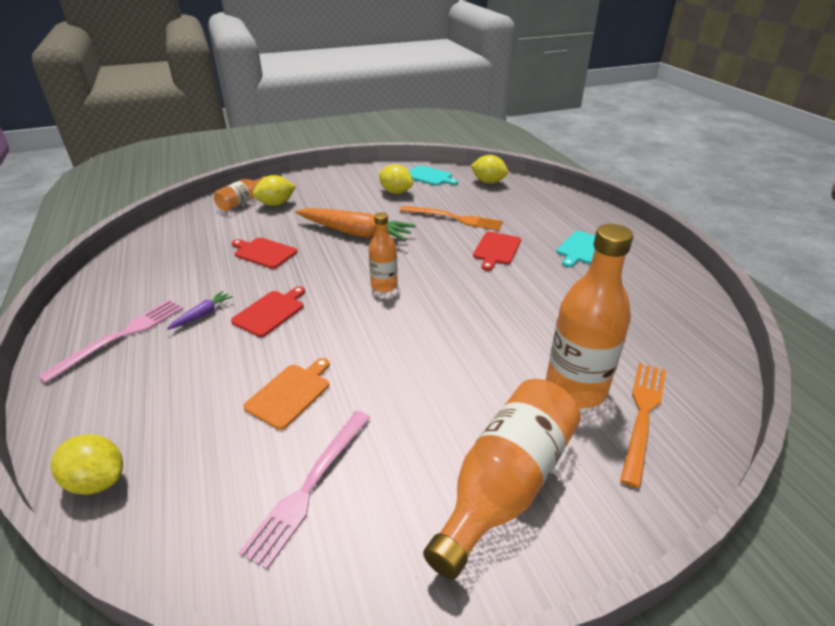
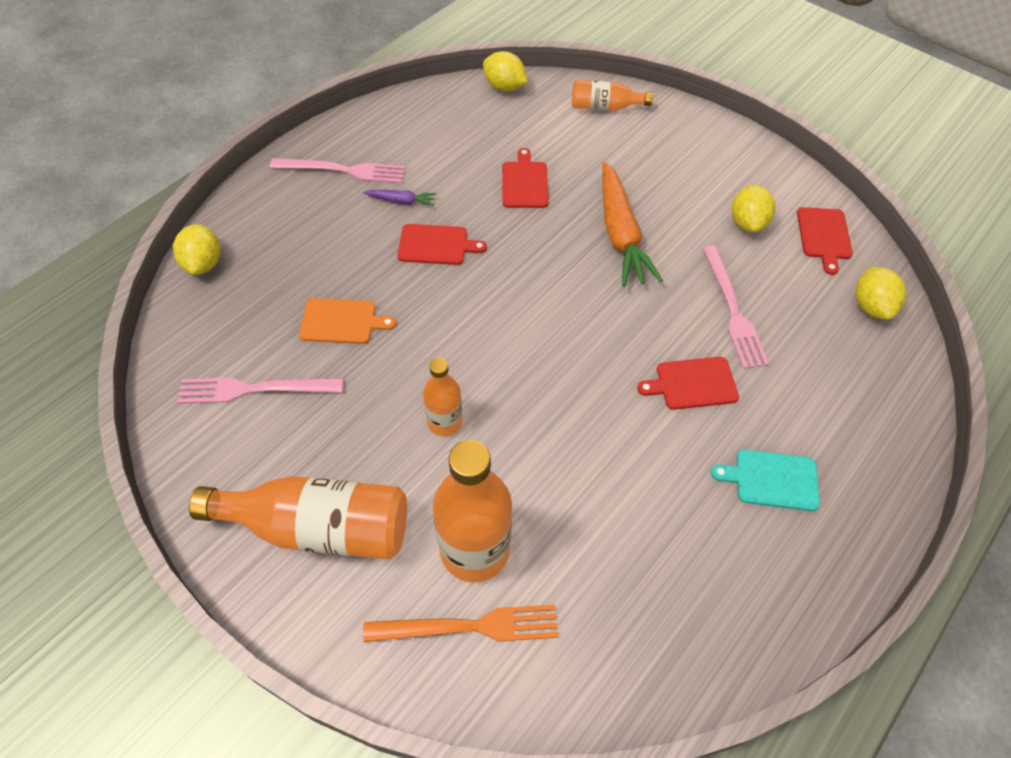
camera: 60 degrees right, 20 degrees up
(276, 204) = (623, 135): yellow lemon -> yellow lemon (504, 87)
(384, 286) = (538, 309): orange bottle -> orange bottle (445, 422)
(429, 176) = (824, 236): turquoise cutting board -> red cutting board
(454, 218) = (733, 310): orange fork -> pink fork

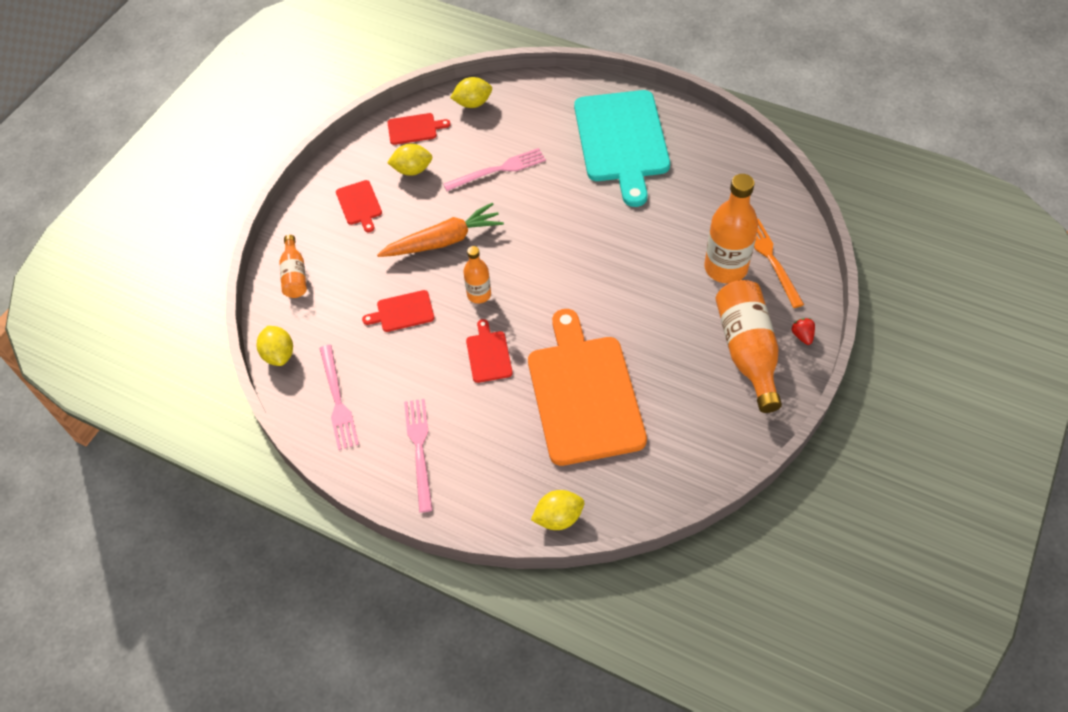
camera: 100 degrees left, 0 degrees up
(254, 389) = (663, 429): pink fork -> pink fork (337, 400)
(311, 617) = (802, 336): none -> red strawberry
(341, 321) = (584, 394): orange cutting board -> orange cutting board, size x2.36
(401, 201) = (446, 393): purple carrot -> none
(445, 422) = (645, 306): orange bottle -> orange bottle (479, 294)
(504, 87) = (279, 355): yellow lemon -> yellow lemon turned 45 degrees counterclockwise
(693, 383) = (566, 183): red cutting board -> red cutting board (359, 204)
(772, 479) = (622, 140): turquoise cutting board -> turquoise cutting board, size x2.36

